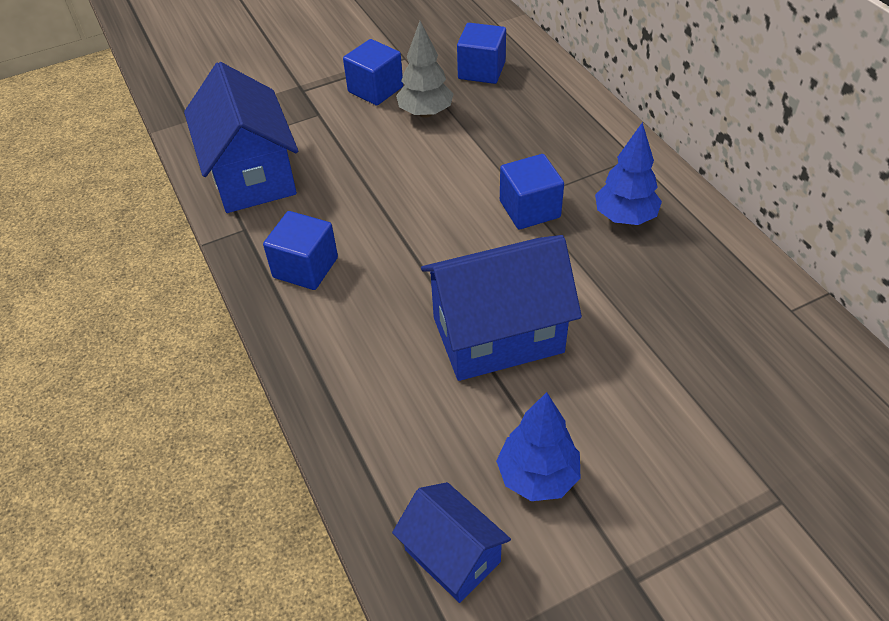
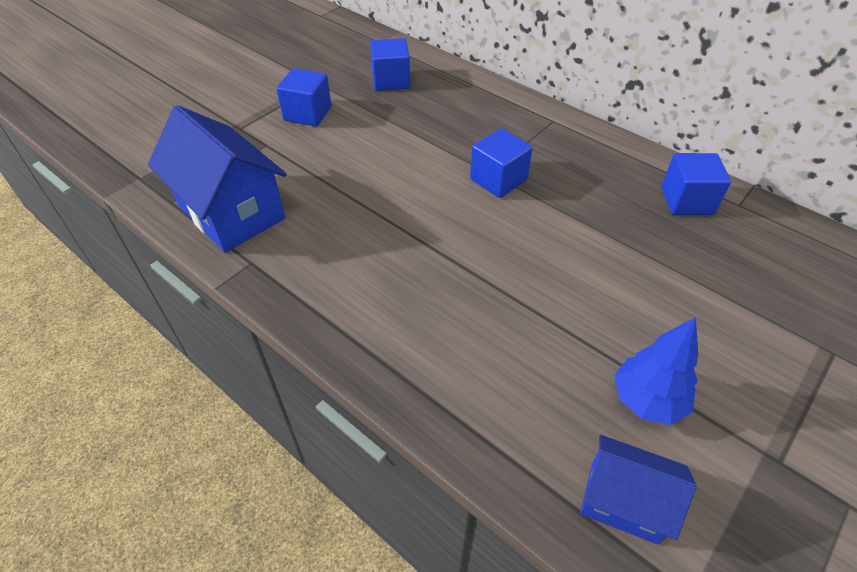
camera: 25 degrees left, 0 degrees up
(305, 267) = (331, 281): blue cube -> blue cube (687, 201)
(425, 113) = (363, 123): grey tree -> none
(498, 335) = (538, 289): blue house -> none
(625, 217) = (576, 167): blue tree -> none

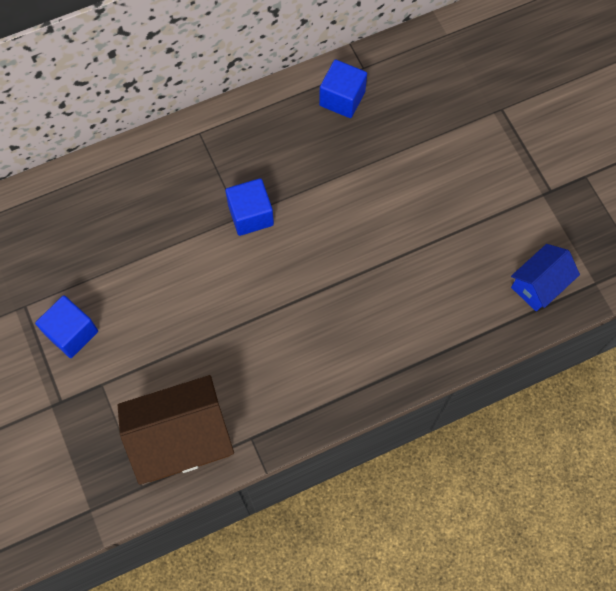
camera: 65 degrees left, 20 degrees up
(231, 212) = (181, 438): blue house -> brown house
(391, 80) = (59, 238): blue cube -> none
(647, 401) = (486, 233): blue tree -> none

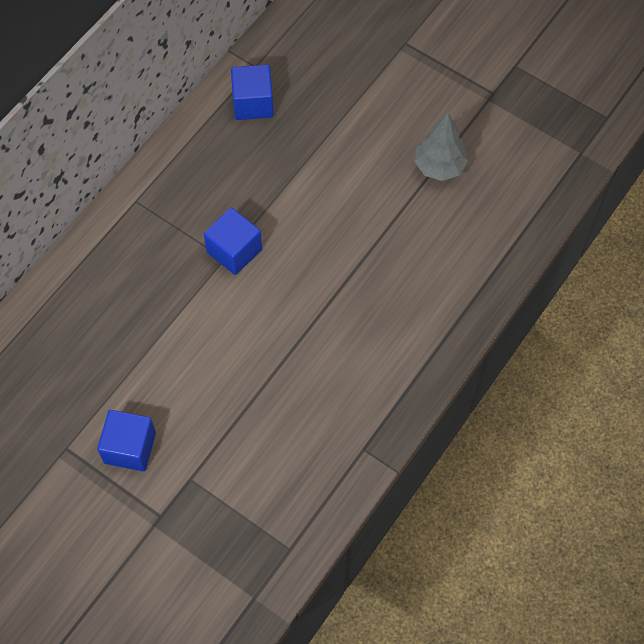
camera: 30 degrees left, 5 degrees down
(181, 438) = (299, 485): brown house -> none
(463, 231) = (439, 166): none -> grey tree
(539, 285) = (534, 179): blue house -> none

